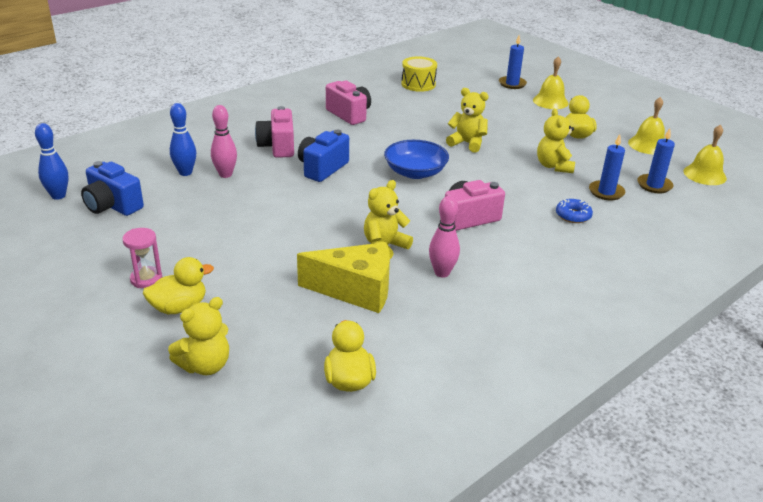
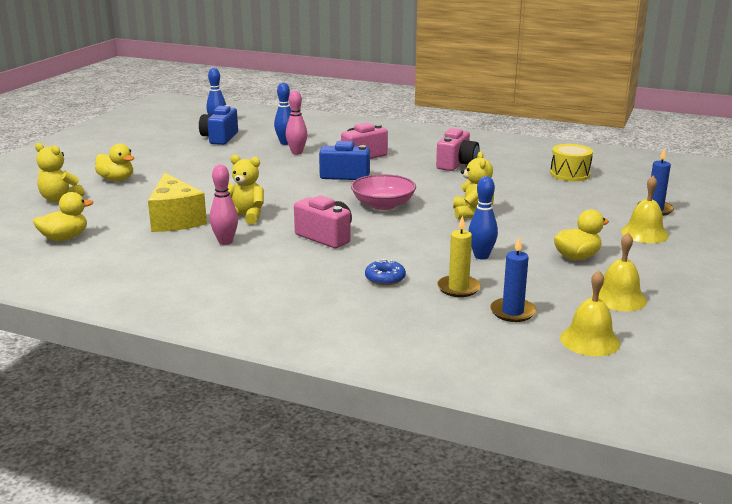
camera: 65 degrees right, 10 degrees down
(146, 279) = (141, 165): pink hourglass -> none
(415, 172) = (383, 205): blue bowl -> pink bowl
(554, 166) = (481, 256): yellow teddy bear -> blue bowling pin
(606, 192) = (458, 288): blue candle -> yellow candle

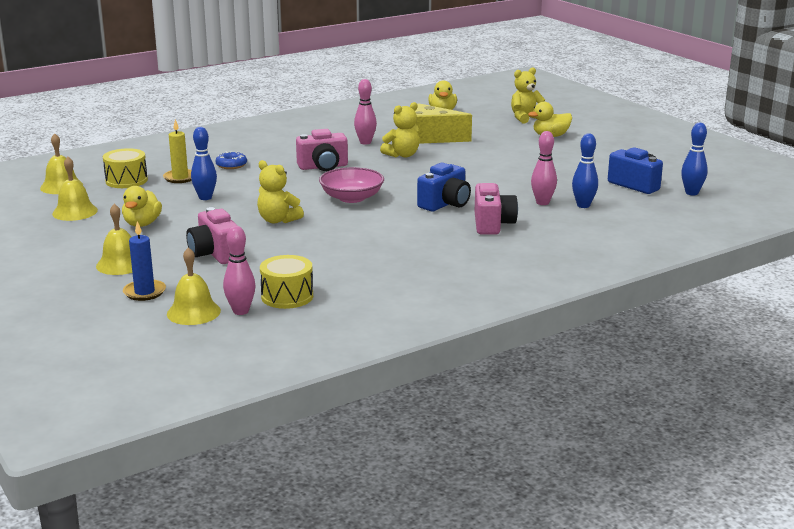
camera: 125 degrees right, 0 degrees up
(457, 164) = (403, 256): pink camera -> pink camera (215, 254)
(512, 312) = (126, 180): blue candle -> yellow drum
(611, 178) = (241, 311): none -> pink bowling pin
(640, 188) = (193, 312): none -> yellow bell

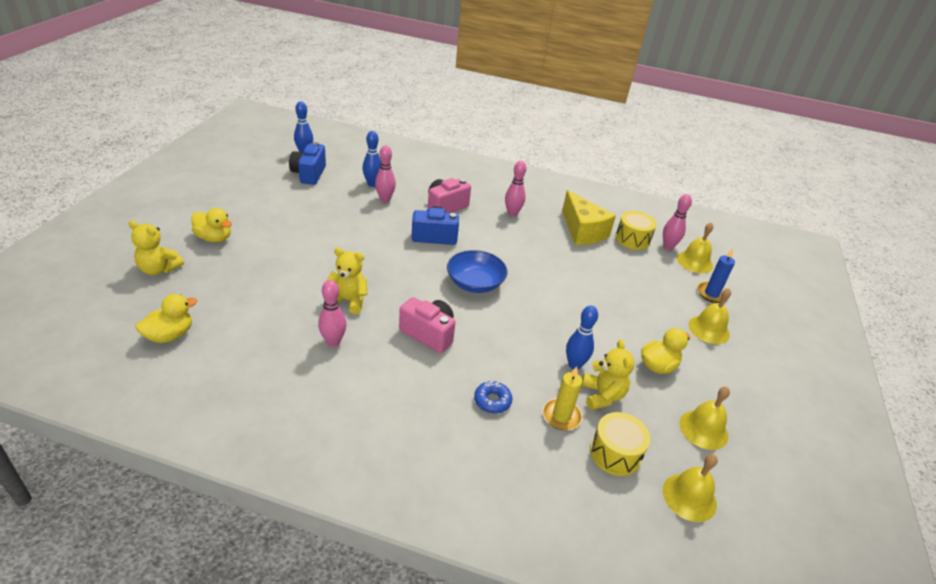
camera: 135 degrees left, 15 degrees up
(215, 254) = (636, 296): pink camera -> none
(278, 220) = (557, 298): yellow teddy bear -> yellow teddy bear (602, 395)
(352, 198) = (475, 283): pink bowl -> blue bowl
(430, 138) = (280, 305): yellow cheese -> yellow cheese (582, 231)
(433, 251) = (512, 213): none -> pink bowling pin

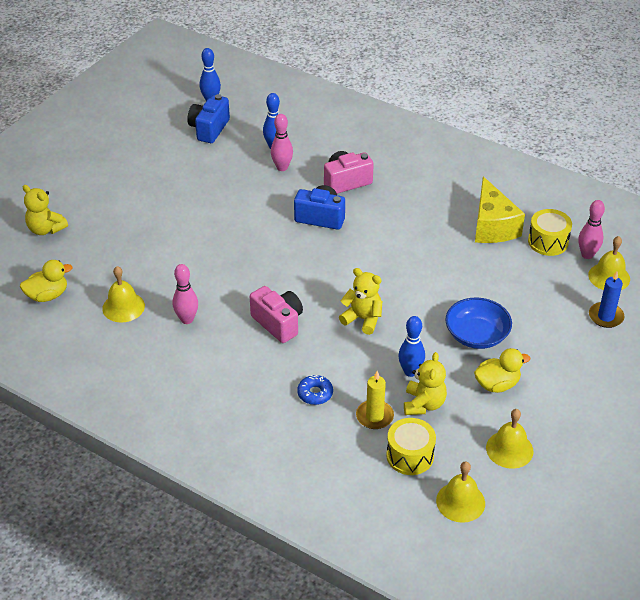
camera: 20 degrees right, 5 degrees up
(214, 238) = (100, 200): yellow duck -> none
(348, 301) = (211, 280): yellow teddy bear -> yellow teddy bear (363, 319)
(475, 283) = (344, 275): blue bowl -> blue bowl (476, 335)
(512, 213) = (419, 197): pink bowling pin -> none
(709, 329) = (577, 355): yellow bell -> yellow bell (123, 307)

